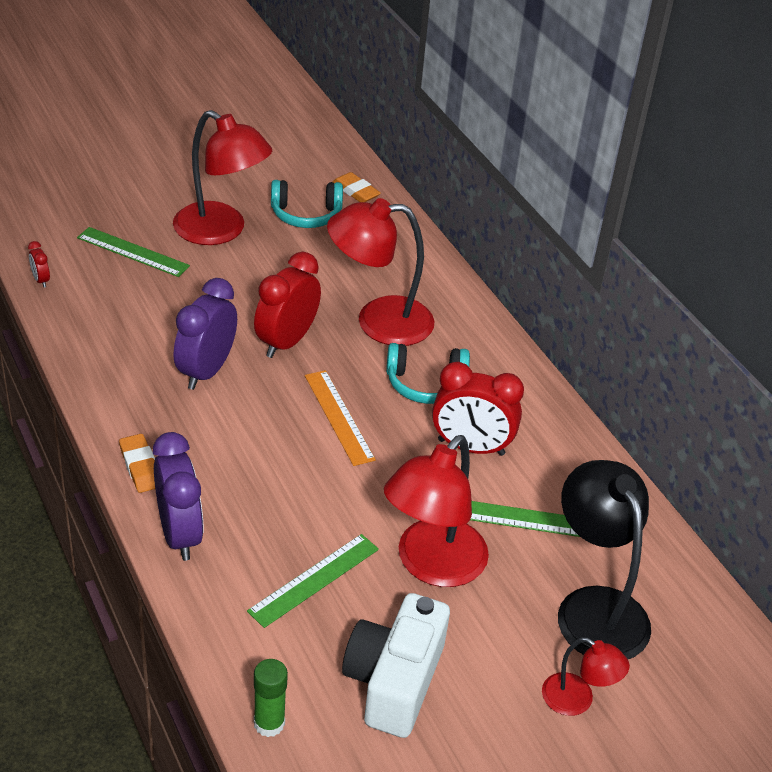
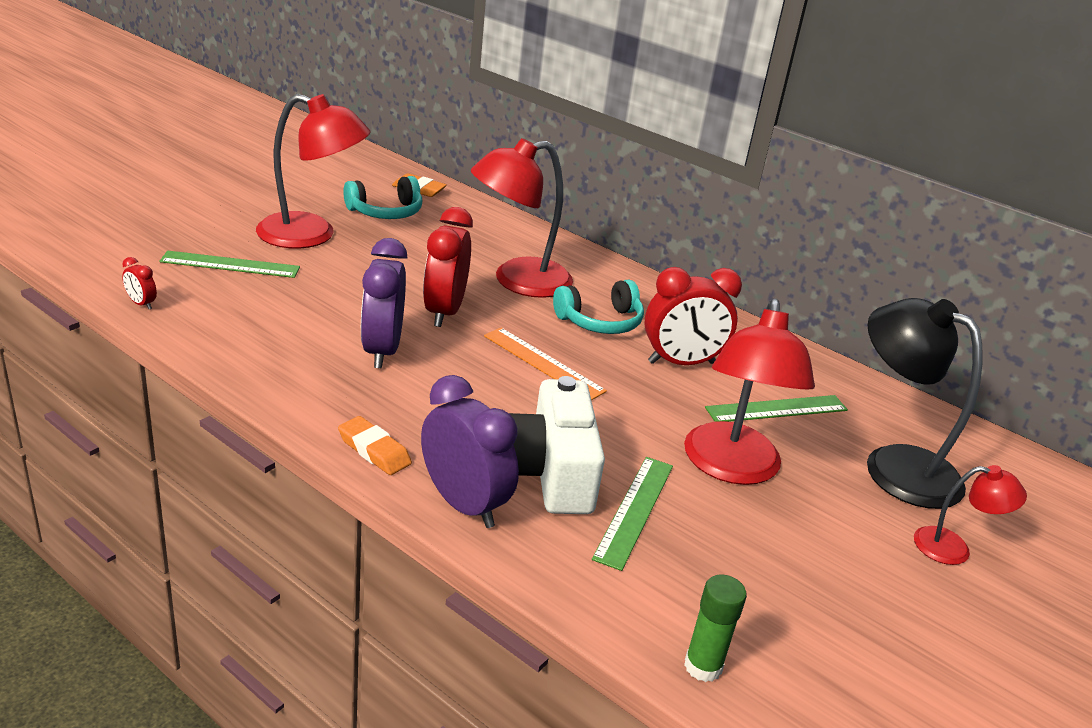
camera: 25 degrees left, 10 degrees down
(394, 681) = (787, 583): white camera -> white camera (551, 473)

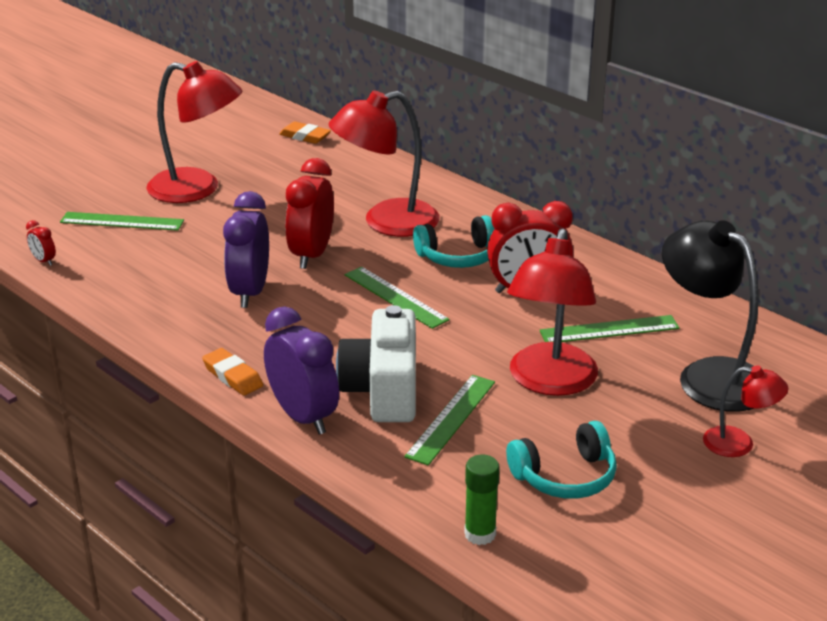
camera: 10 degrees right, 0 degrees up
(386, 212) = (270, 162): turquoise headphones -> turquoise headphones (565, 476)
(543, 363) = (395, 297): orange ruler -> green ruler

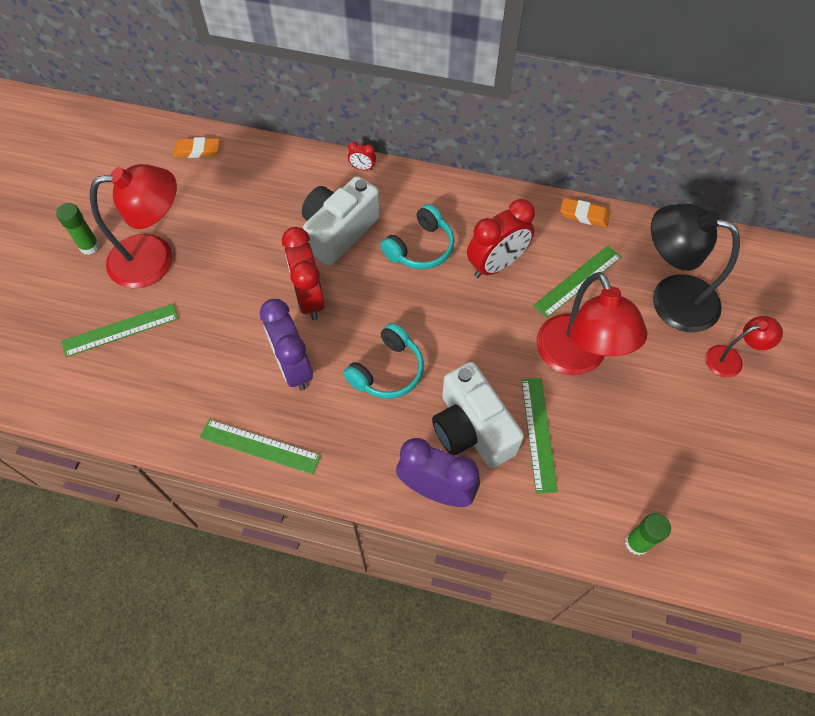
camera: 30 degrees left, 30 degrees up
(43, 261) = (89, 413): red clock -> red clock (362, 168)
(149, 166) = (89, 246): none -> green glue stick
(233, 376) = (351, 472): orange eraser -> orange eraser (584, 215)
(386, 222) = (339, 231): red lamp -> white camera
(395, 297) = (407, 318): green ruler -> green ruler (260, 446)
(565, 476) = (650, 453): turquoise headphones -> turquoise headphones (387, 371)

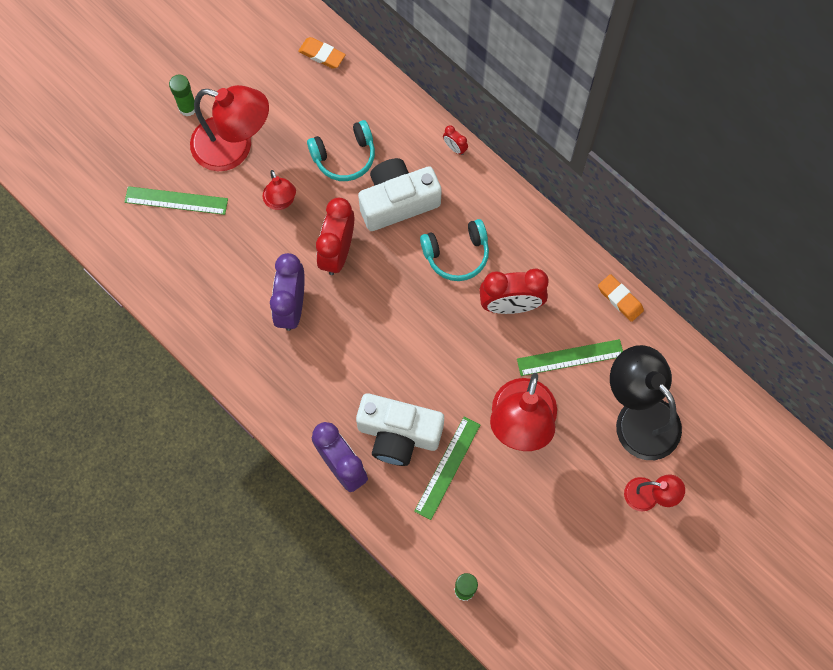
camera: 30 degrees right, 10 degrees up
(228, 282) = (281, 202): none -> red lamp
(260, 446) = (231, 358): green ruler -> none
(387, 371) = (362, 350): turquoise headphones -> turquoise headphones (344, 156)
(472, 428) = (398, 434): white camera -> white camera turned 75 degrees counterclockwise

